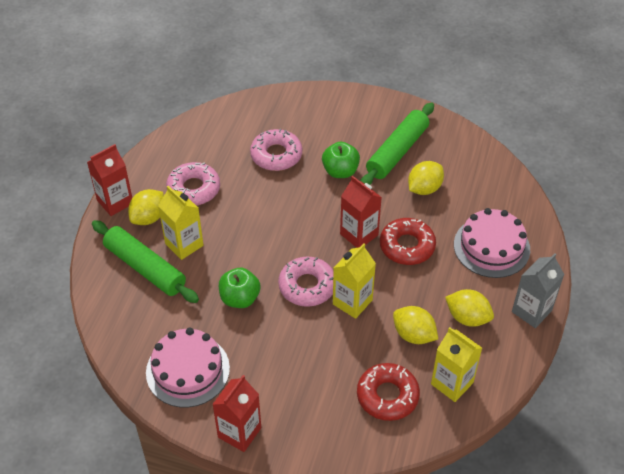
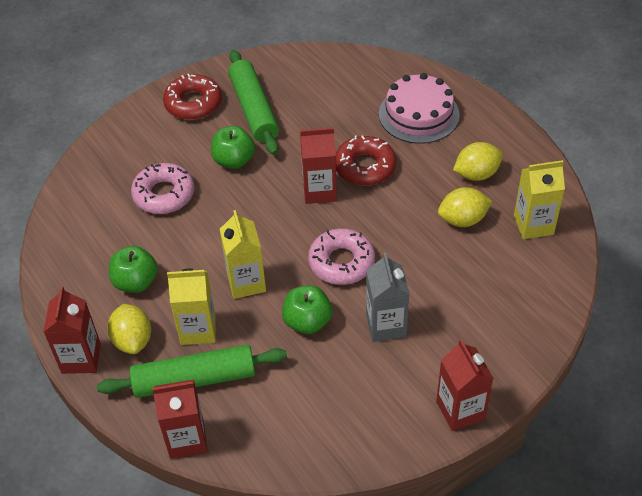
camera: 50 degrees left, 0 degrees up
(98, 293) = (187, 439): none -> red carton
(187, 370) = (354, 412): pink cake -> none
(194, 189) = (136, 282): pink donut -> green apple
(352, 302) = (389, 240): yellow carton -> yellow carton (246, 282)
(387, 396) = (510, 276): red donut -> red donut (193, 103)
(424, 188) = (314, 117): yellow lemon -> none
(531, 311) = (505, 131): grey carton -> grey carton (386, 325)

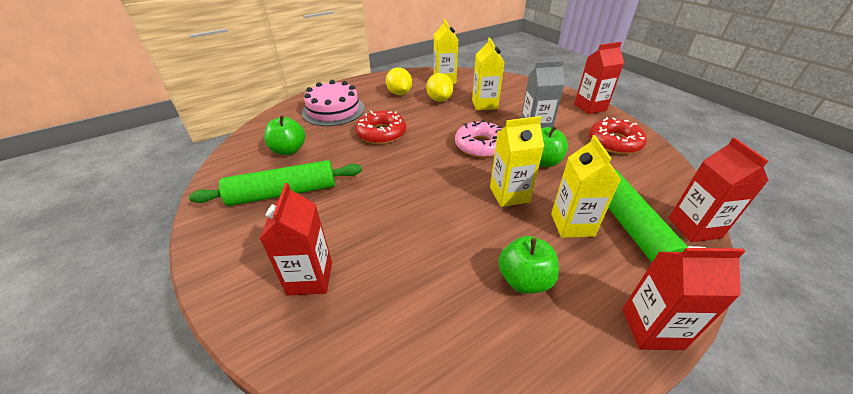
camera: 90 degrees left, 10 degrees down
(133, 340) = (604, 277): yellow lemon -> none
(164, 194) = (390, 261): pink donut -> none
(193, 103) = (246, 241): red donut -> red donut (614, 142)
(234, 160) = (352, 205): green apple -> green apple (289, 150)
(319, 191) = (404, 154): red carton -> red carton (310, 278)
(453, 272) = (484, 104): none -> yellow carton

